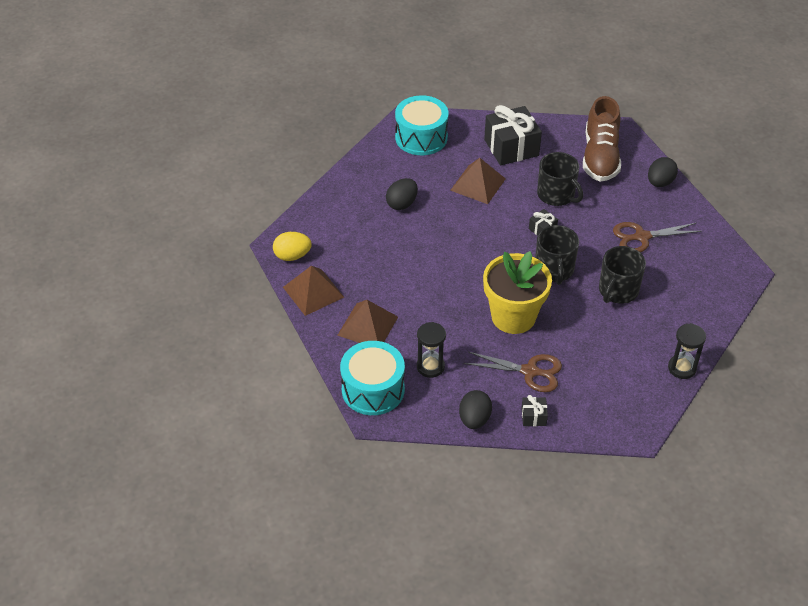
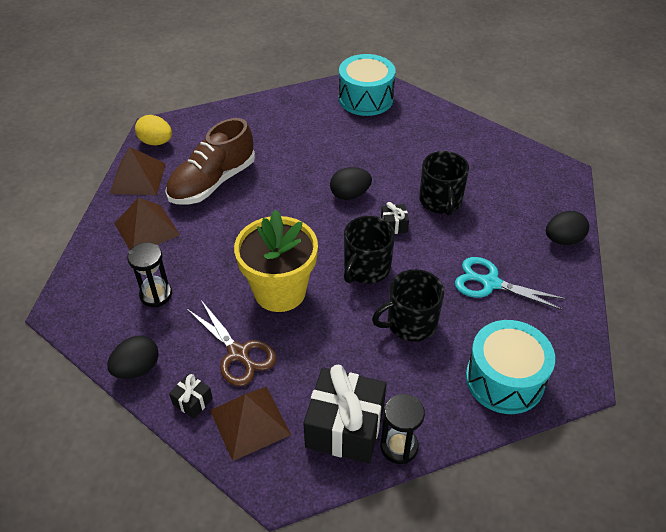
camera: 35 degrees right, 0 degrees up
(373, 389) = (86, 286): turquoise drum -> turquoise drum (504, 379)
(402, 204) = (290, 143): black egg -> black egg (350, 195)
(478, 184) = (375, 158): brown pyramid -> brown pyramid (250, 422)
(511, 147) = (439, 141): black gift -> black gift (345, 427)
(600, 157) = (521, 187): brown shoe -> brown shoe (212, 182)
(642, 237) = (490, 283): brown scissors -> turquoise scissors

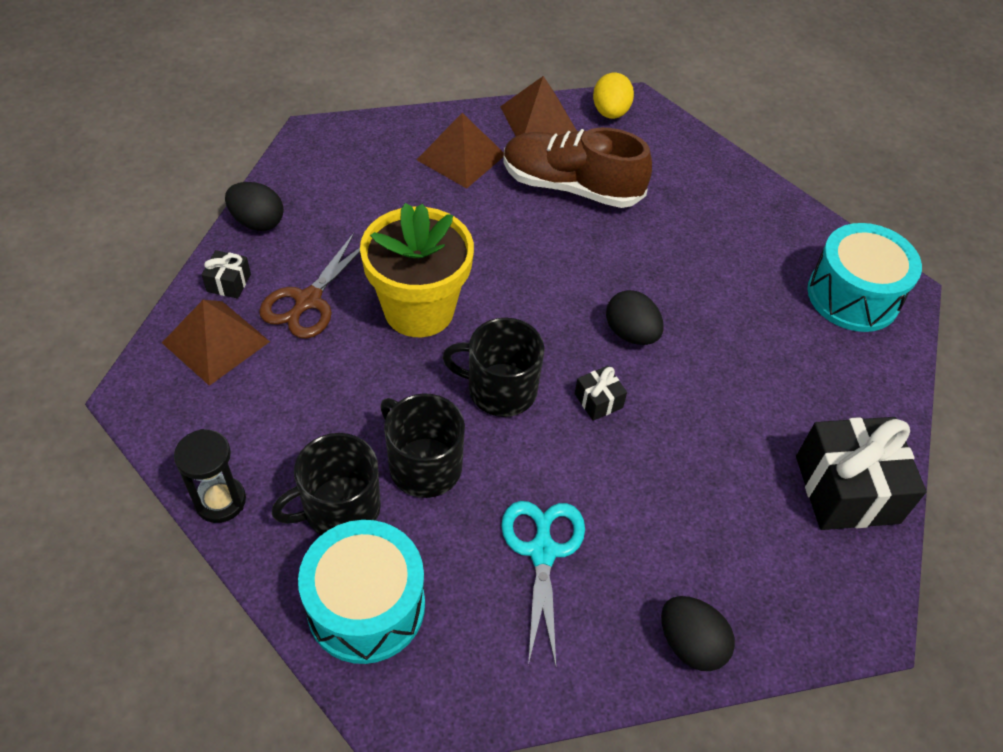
camera: 65 degrees right, 5 degrees up
(156, 295) = (365, 200): black hourglass -> none
(345, 427) = (234, 436): black gift -> black gift (847, 489)
(440, 201) = (682, 448): black mug -> black mug (340, 509)

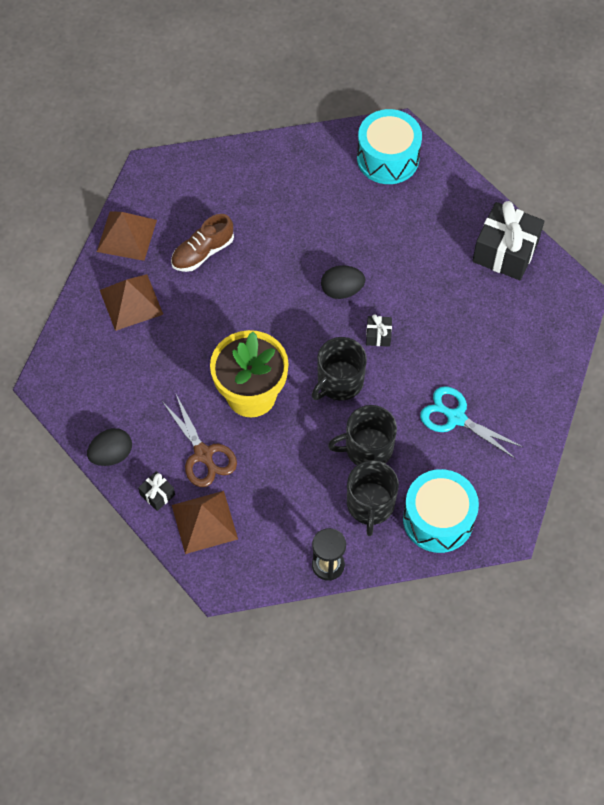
camera: 55 degrees left, 10 degrees up
(571, 187) = (203, 252): brown shoe -> brown shoe, size x0.65
(610, 112) = (149, 189): yellow egg -> none
(690, 644) = (545, 379): black egg -> none

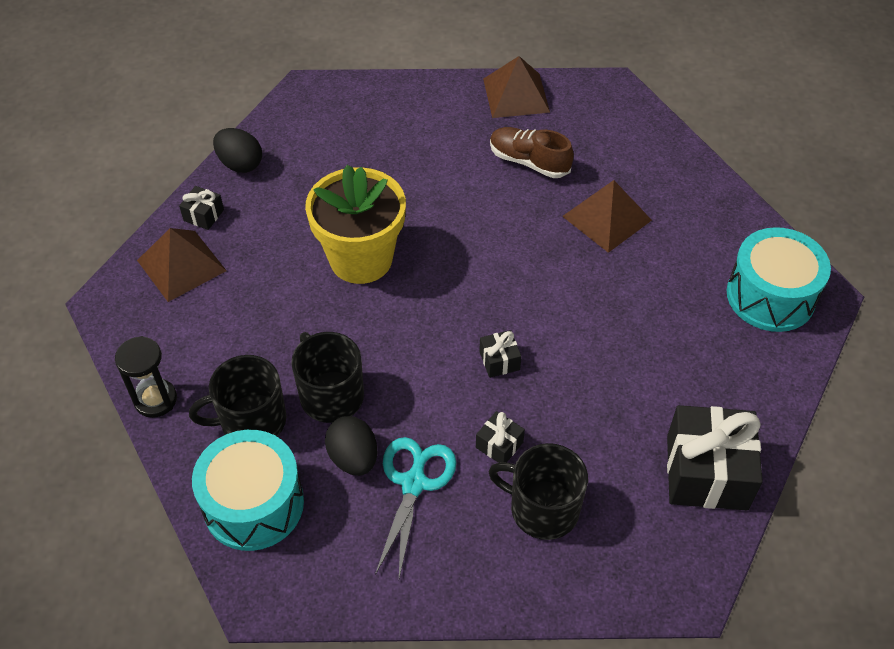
camera: 70 degrees right, 10 degrees down
(131, 302) = (434, 123): brown pyramid -> brown pyramid (607, 218)
(203, 454) = (267, 239): brown scissors -> none
(339, 382) = (414, 339): black mug -> black mug (542, 508)
(342, 290) = (546, 304): black egg -> black egg (353, 458)
(445, 358) = (499, 445): none -> black gift

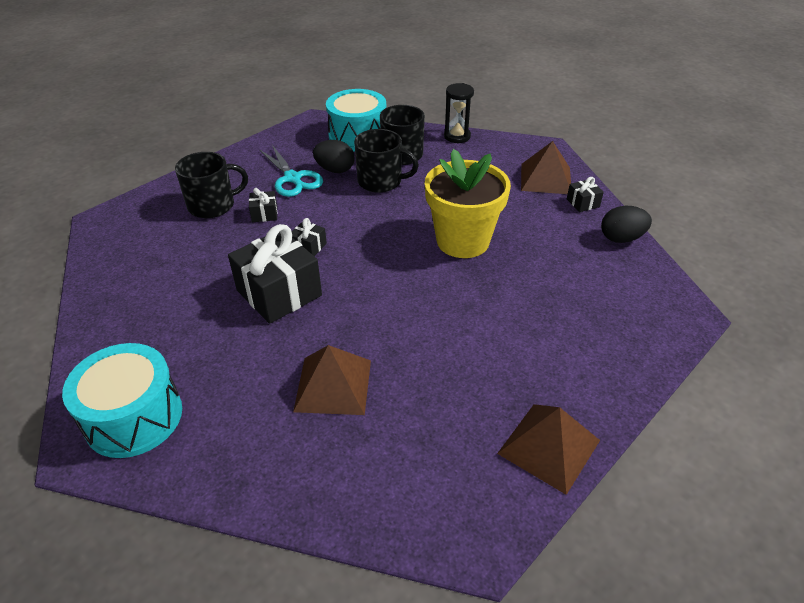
camera: 135 degrees right, 10 degrees down
(529, 162) = (450, 386): brown shoe -> none
(706, 472) = (121, 272): black gift -> black gift (279, 293)

